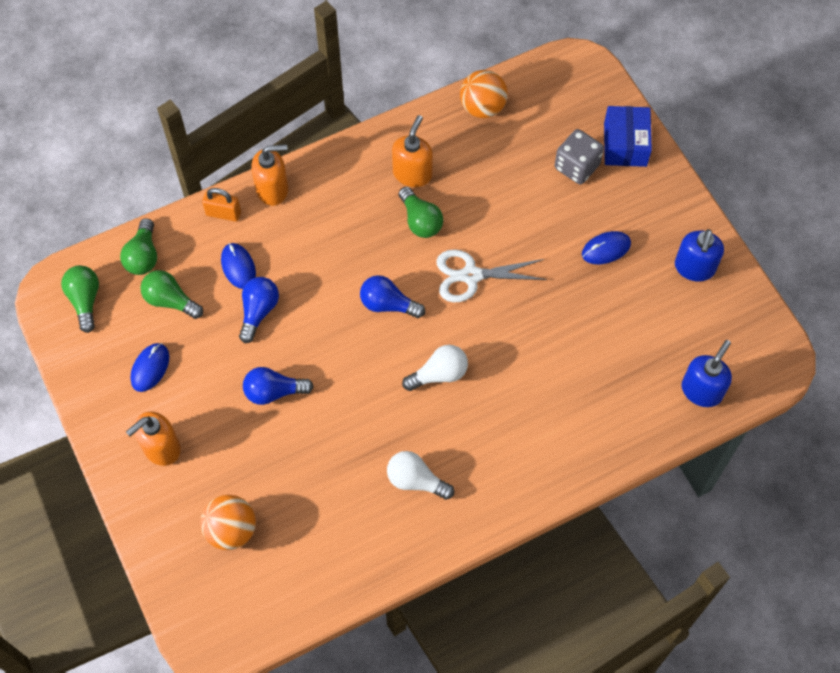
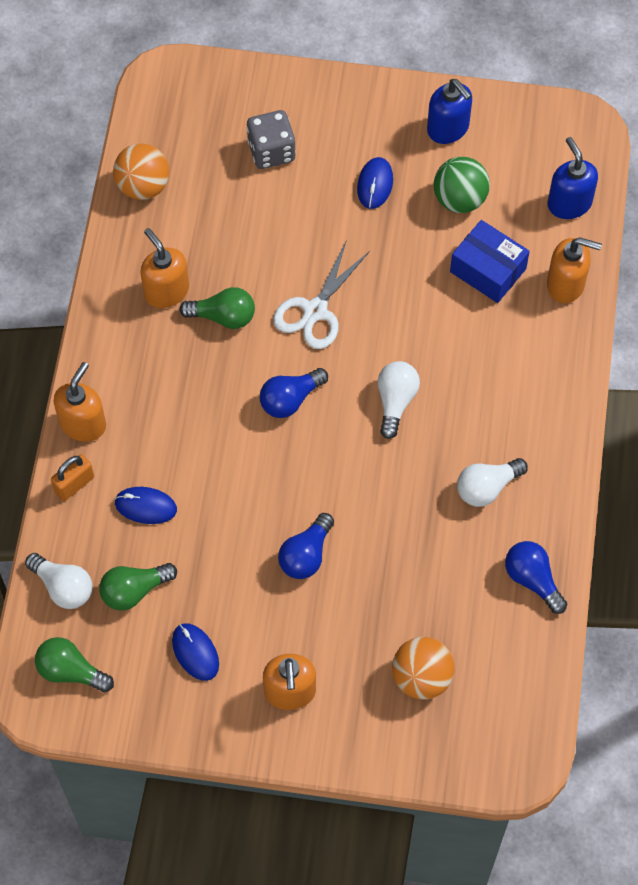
camera: 55 degrees left, 0 degrees up
(143, 256) = (63, 587): green light bulb -> white light bulb
(258, 311) = (209, 517): blue light bulb -> blue light bulb (532, 579)
(625, 144) = (280, 98): blue box -> blue box (488, 270)
(630, 431) = (566, 284): none -> orange soap dispenser
(641, 313) = (459, 199): none -> green ball

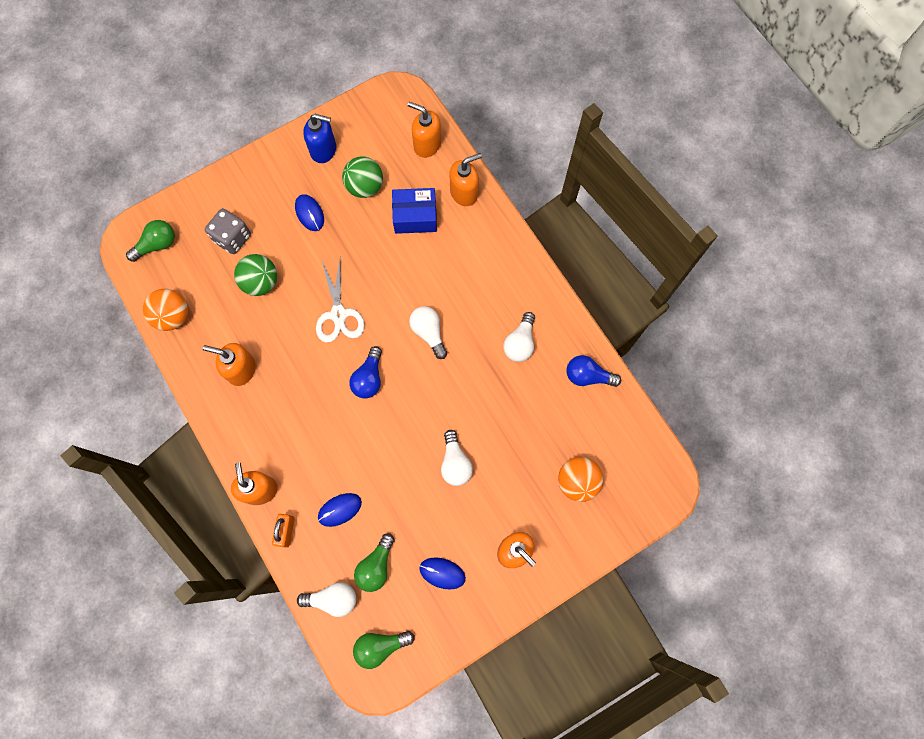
camera: 40 degrees left, 10 degrees up
(223, 316) = (288, 359): green light bulb -> green light bulb (157, 245)
(262, 218) = (261, 282): none -> green ball
(306, 555) = (455, 463): blue light bulb -> white light bulb
(569, 203) = (427, 144): blue soap dispenser -> orange soap dispenser

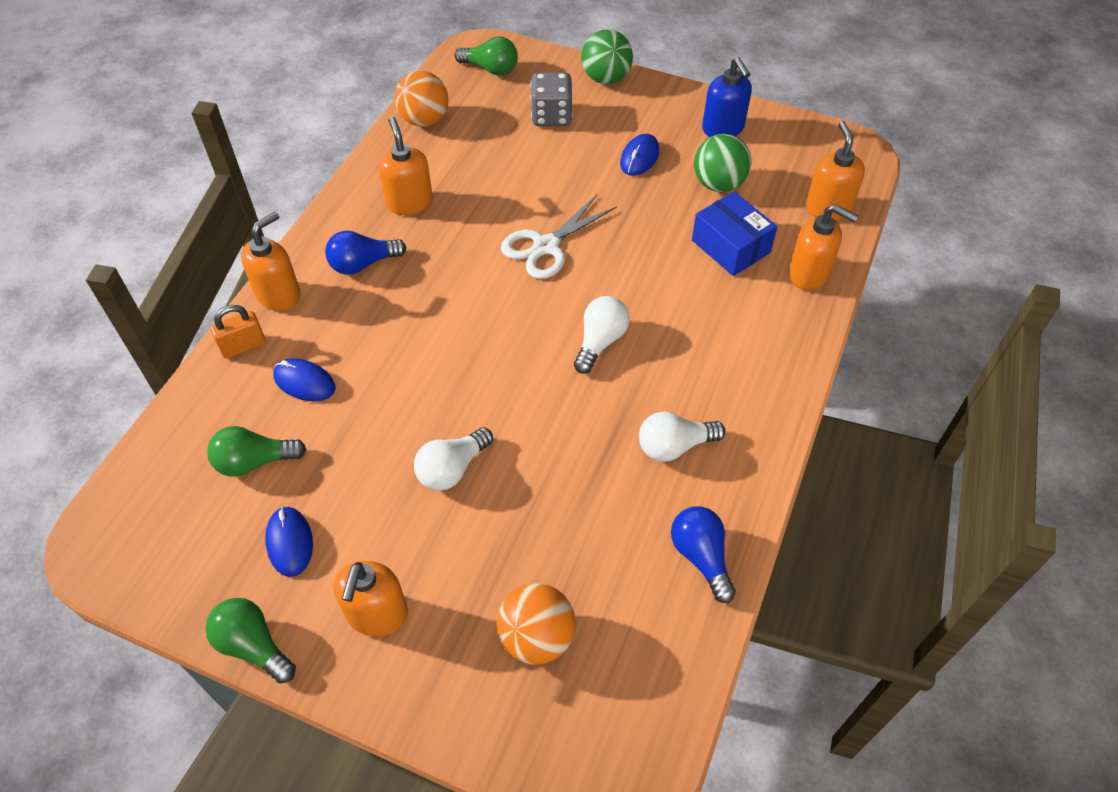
camera: 55 degrees right, 20 degrees down
(261, 282) = (523, 163): green ball -> green ball (606, 78)
(333, 599) = (183, 440): white light bulb -> none
(369, 378) = (492, 317): blue light bulb -> blue light bulb (363, 264)
(380, 646) = (147, 528): green light bulb -> green light bulb (253, 645)

